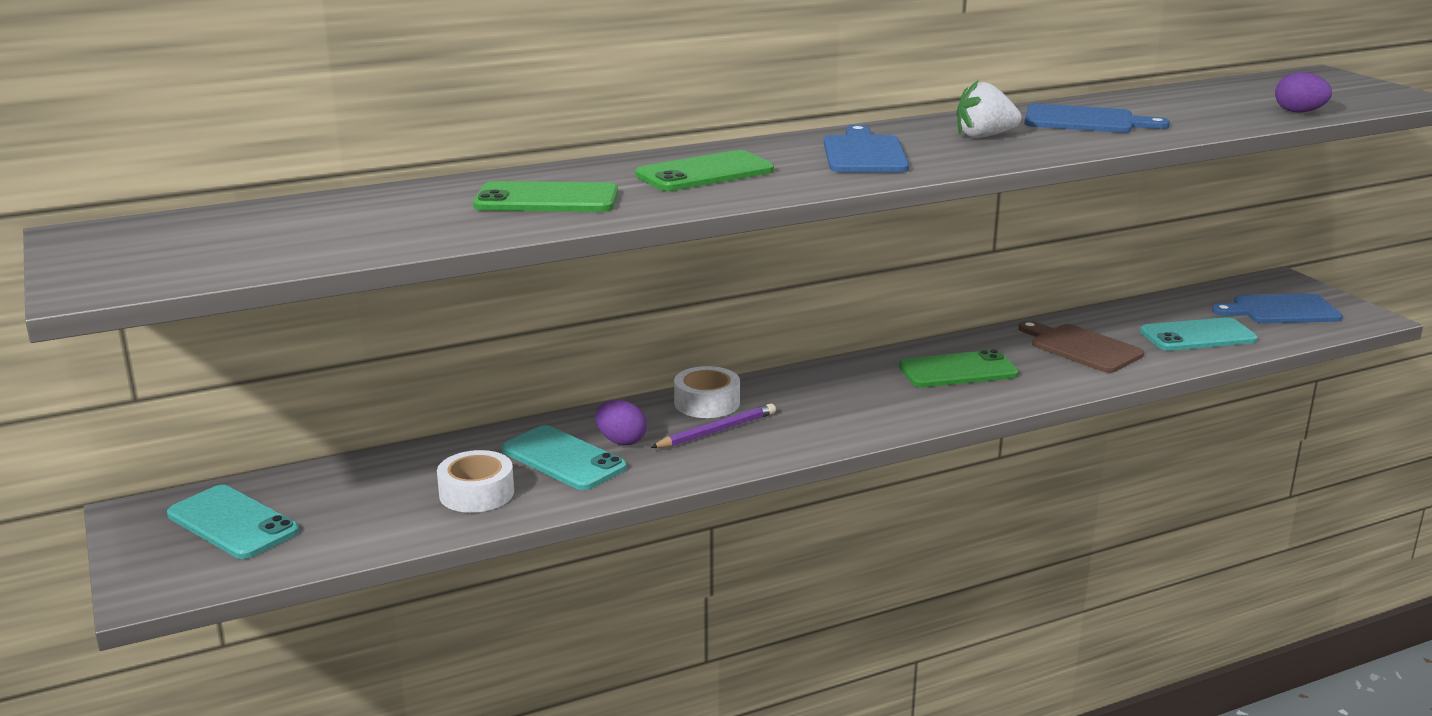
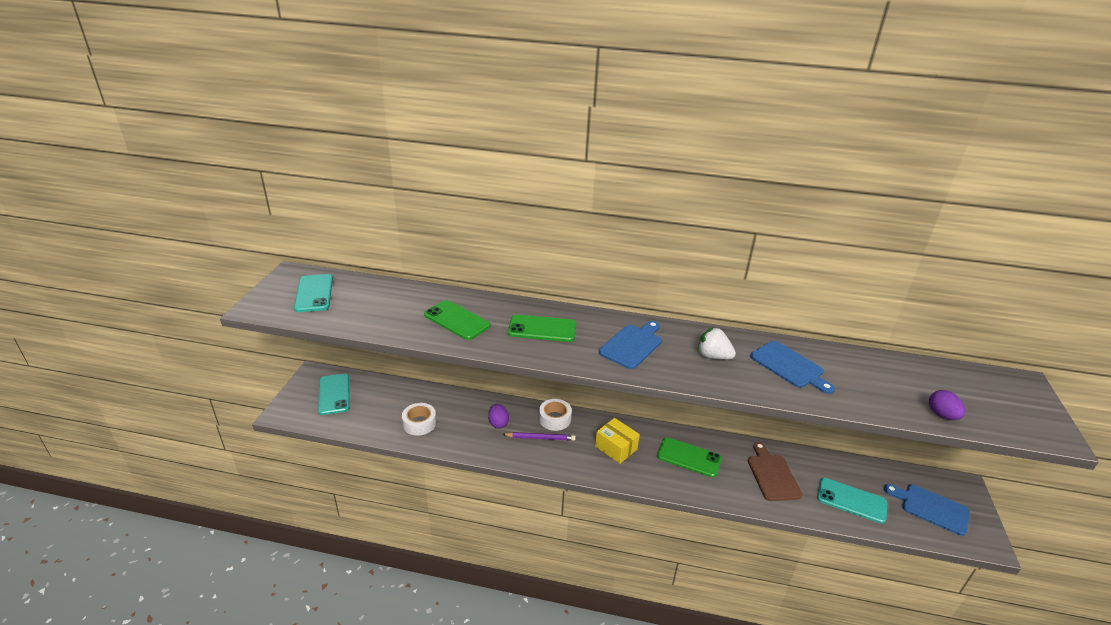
camera: 35 degrees right, 10 degrees up
(563, 459) = (467, 421): turquoise phone -> turquoise phone (314, 293)
(846, 398) = (616, 448): none -> yellow box

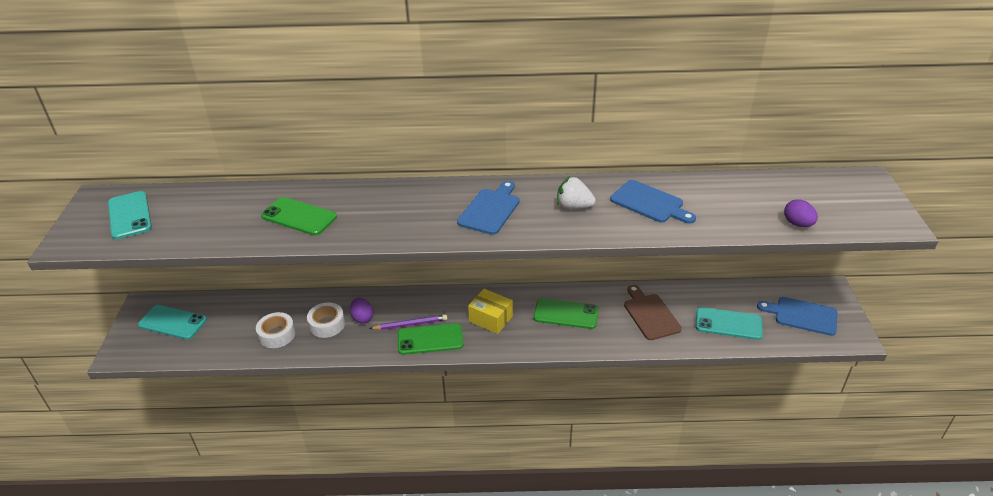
camera: 10 degrees left, 5 degrees up
(334, 394) = (172, 322): turquoise phone -> turquoise phone turned 45 degrees counterclockwise
(542, 329) = (393, 209): green phone -> green phone (430, 339)
(555, 419) = (421, 302): white tape -> white tape (327, 324)

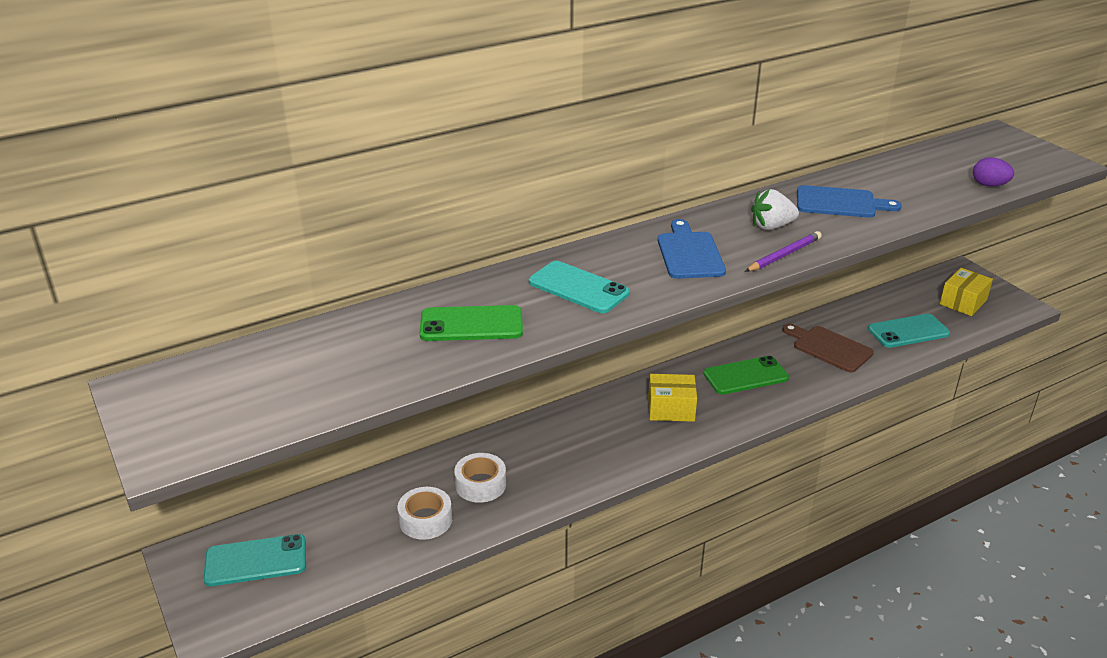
camera: 30 degrees left, 5 degrees down
(129, 215) = (223, 393): turquoise phone -> turquoise phone (578, 288)
(362, 318) = (519, 461): purple egg -> none
(410, 324) = (585, 447): purple pencil -> purple pencil (784, 255)
(430, 339) = (625, 454): green phone -> none
(802, 315) = (963, 302): blue cutting board -> yellow box

